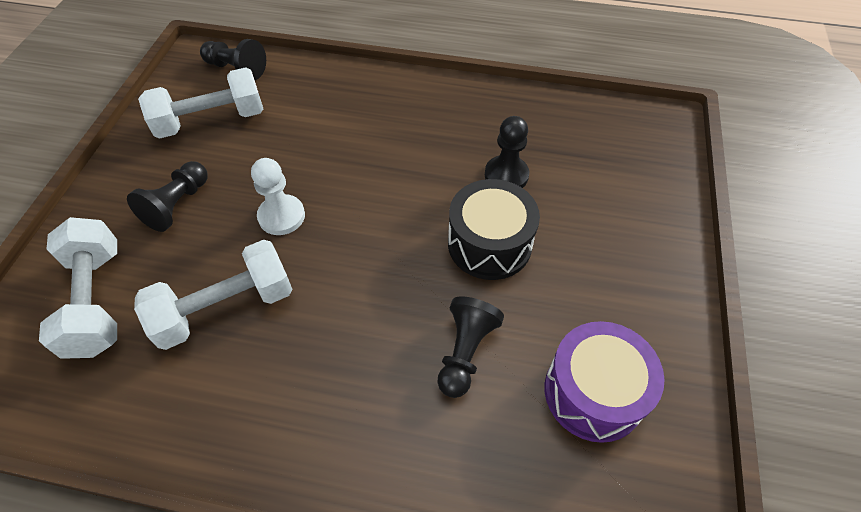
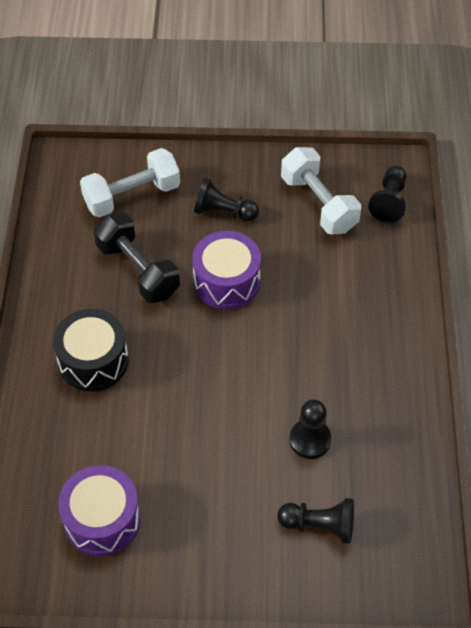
camera: 80 degrees right, 0 degrees up
(225, 308) = (138, 270): white dumbbell -> black dumbbell
(281, 216) = (226, 281): white pawn -> purple drum
(465, 352) = (124, 428): black pawn -> black pawn (319, 525)
(489, 244) = (228, 434): black drum -> black drum (93, 361)

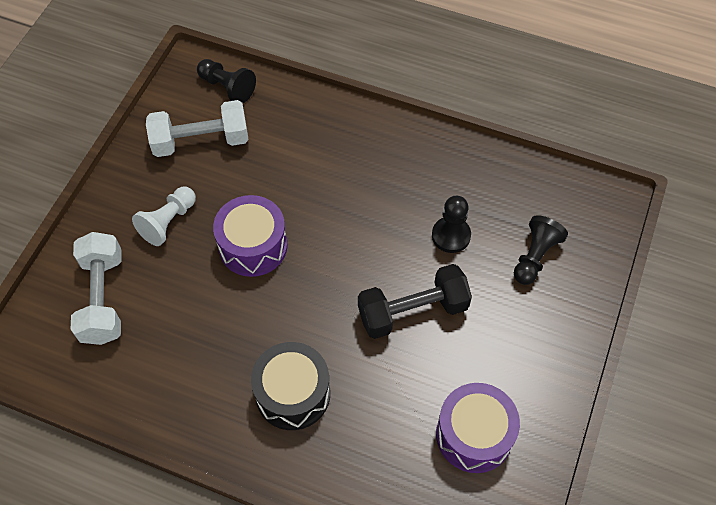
camera: 70 degrees left, 5 degrees up
(138, 270) = (201, 320): black dumbbell -> black dumbbell (412, 311)
(223, 212) = (168, 222): black pawn -> white pawn

